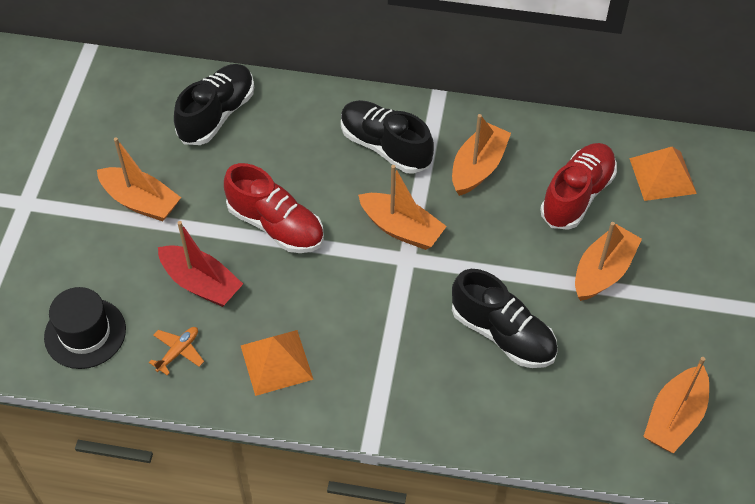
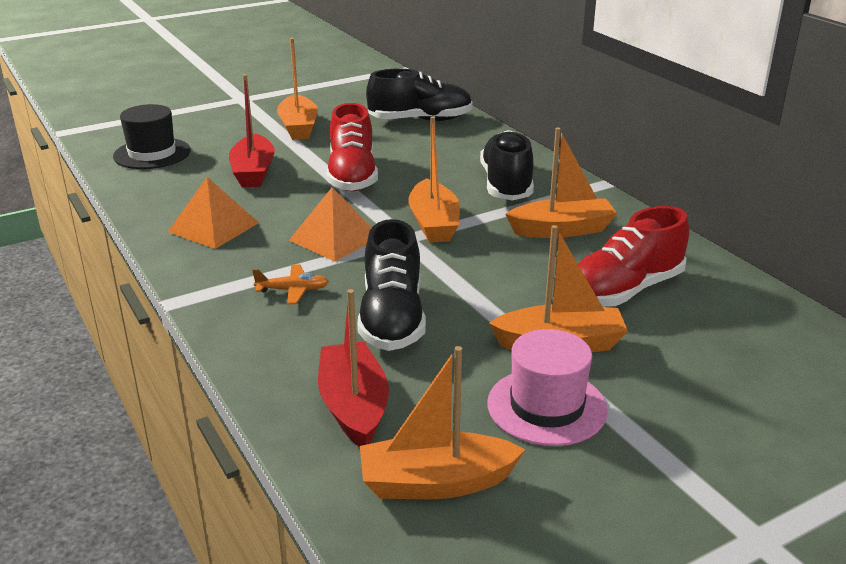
camera: 50 degrees right, 25 degrees down
(178, 352) = (175, 188): orange plane -> orange plane (293, 290)
(577, 196) = (624, 290): red shoe -> red shoe turned 150 degrees clockwise
(578, 413) = (353, 406): none -> red boat
(653, 322) = (546, 406): none -> pink hat
(662, 176) = (745, 329): orange pyramid -> orange pyramid (334, 238)

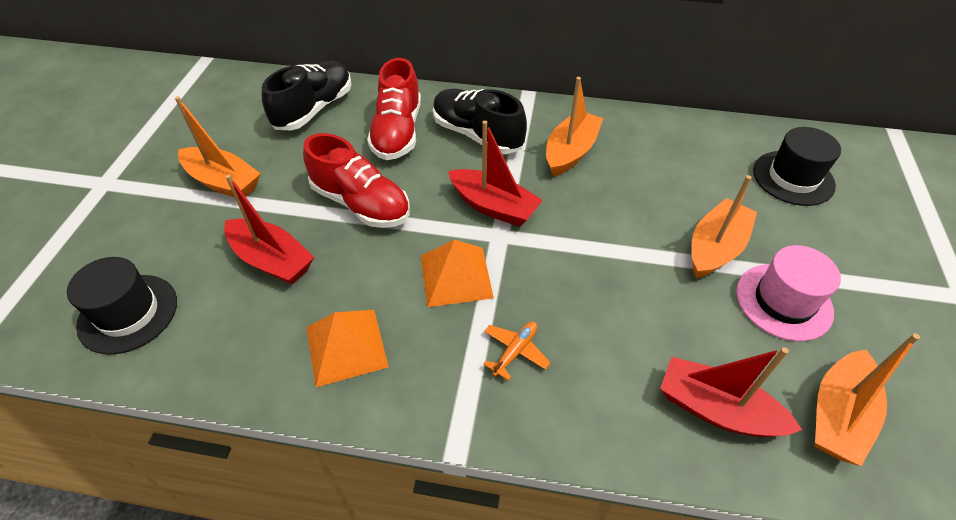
camera: 50 degrees left, 20 degrees up
(392, 318) = (612, 314): black shoe -> none
(434, 223) = (493, 206): orange boat -> red boat
(624, 290) = (674, 176): red shoe -> red shoe (397, 132)
(755, 359) = (793, 178): none -> black hat

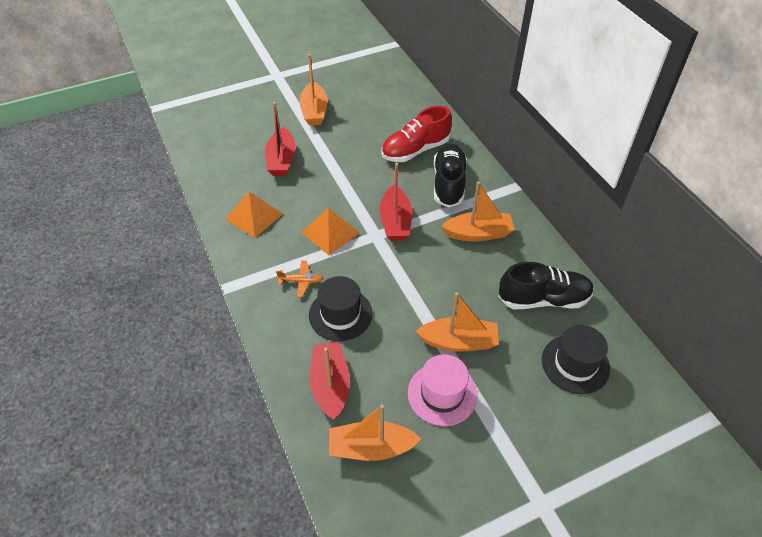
camera: 55 degrees right, 0 degrees up
(128, 313) = (215, 135): black hat -> black hat (340, 314)
(314, 109) = (399, 107): black shoe -> black shoe (543, 299)
(361, 203) = (347, 168): red shoe -> none

